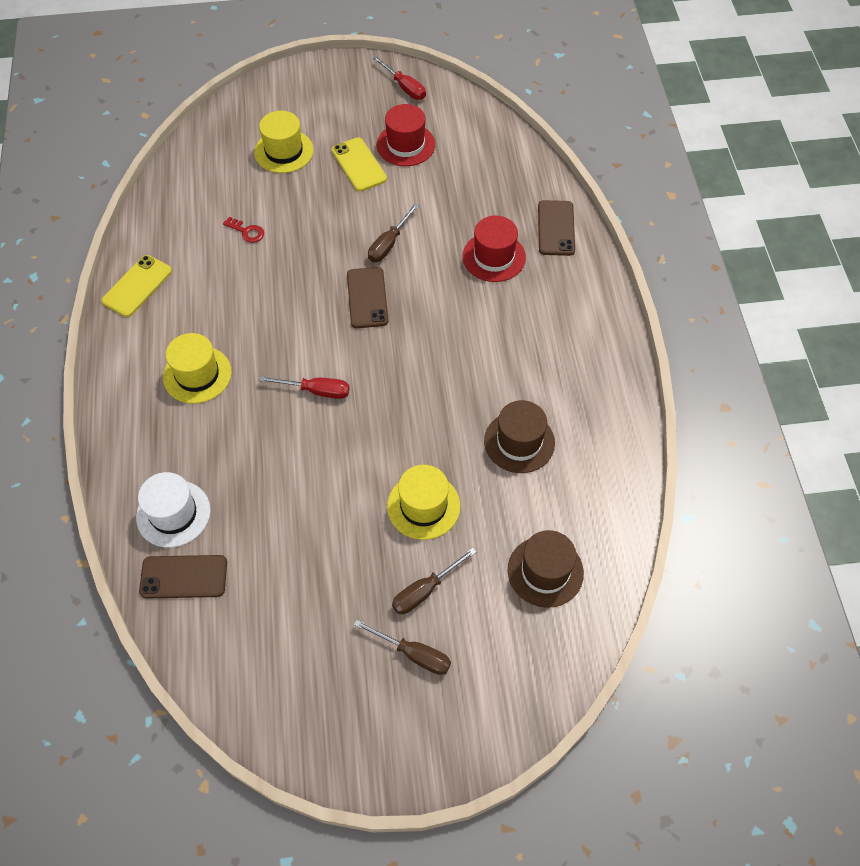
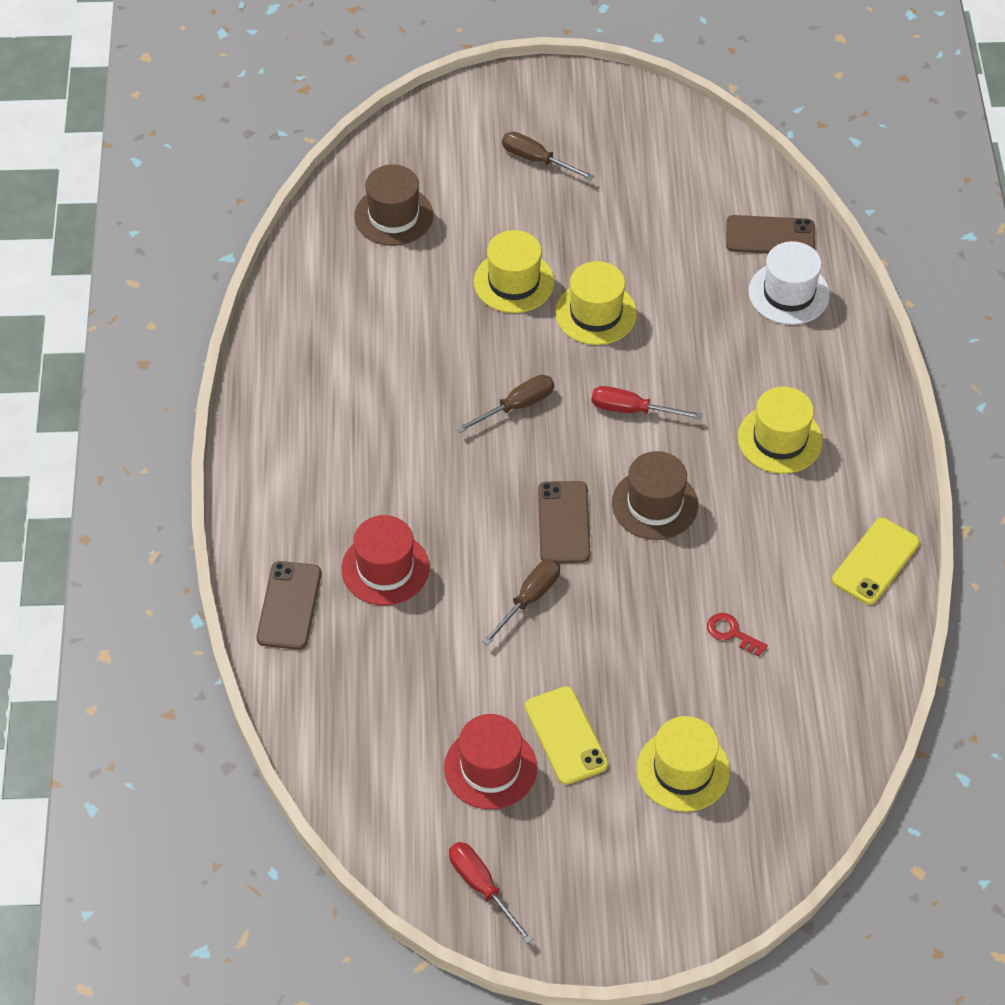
camera: 175 degrees left, 5 degrees down
(348, 479) = (596, 313): none -> yellow hat
(425, 590) = (520, 208): brown screwdriver -> brown screwdriver (516, 406)
(519, 442) = (396, 337): brown hat -> brown hat (655, 504)

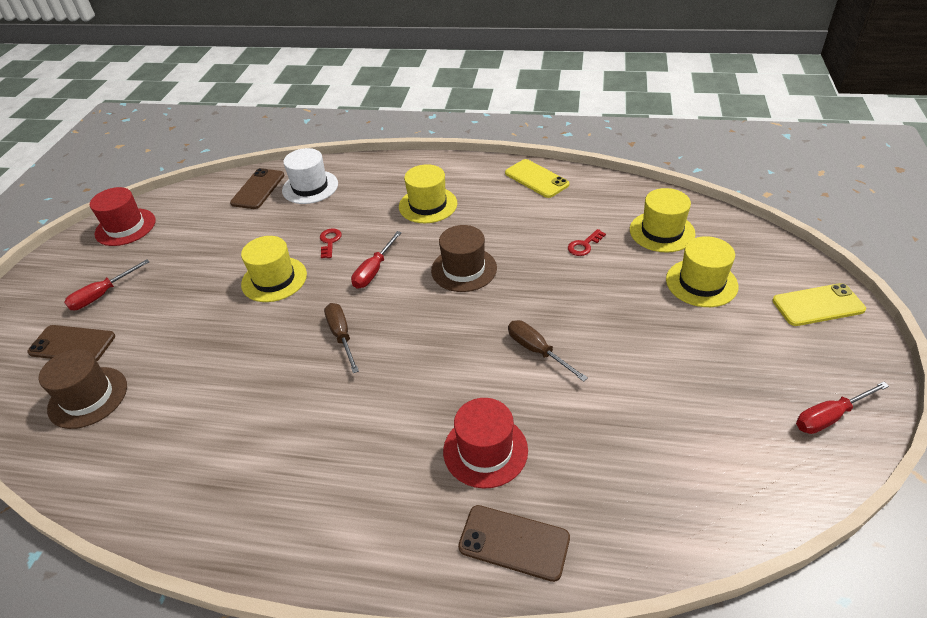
camera: 75 degrees left, 10 degrees down
(490, 768) = (706, 396): red hat -> red hat (125, 227)
(514, 282) = (215, 323): yellow hat -> yellow hat (662, 231)
(536, 160) = (102, 295): brown screwdriver -> red screwdriver
(563, 522) = (467, 321): brown phone -> brown phone (72, 344)
(566, 736) = (672, 344): yellow phone -> yellow phone (818, 305)
(677, 349) = (330, 241): none -> red key

